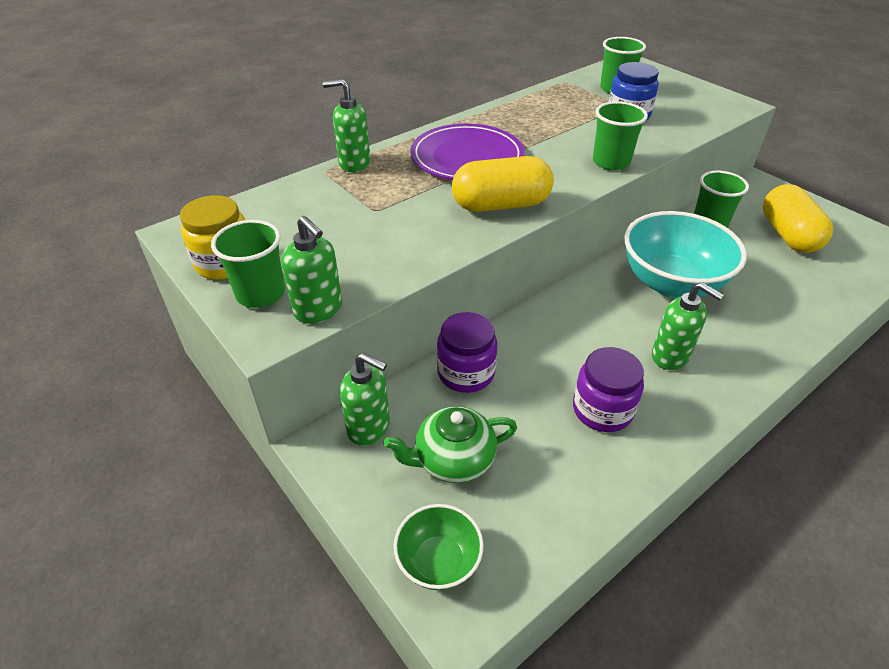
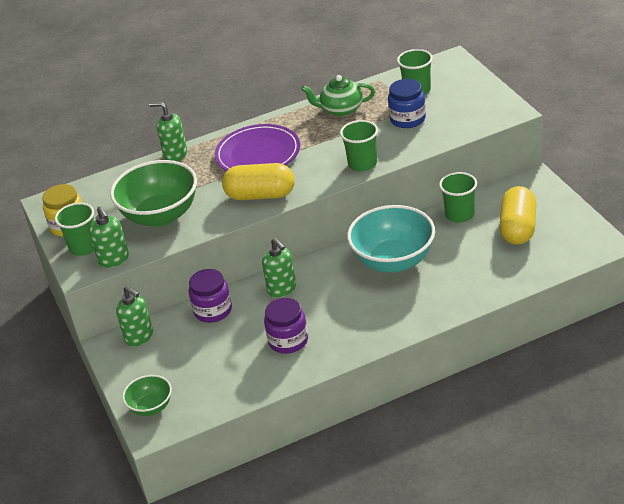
camera: 20 degrees right, 5 degrees down
(368, 239) = (160, 215): none -> green bowl
(453, 460) = (181, 359): green teapot -> green teapot (341, 109)
(670, 356) = (356, 312): green soap dispenser -> green soap dispenser (282, 289)

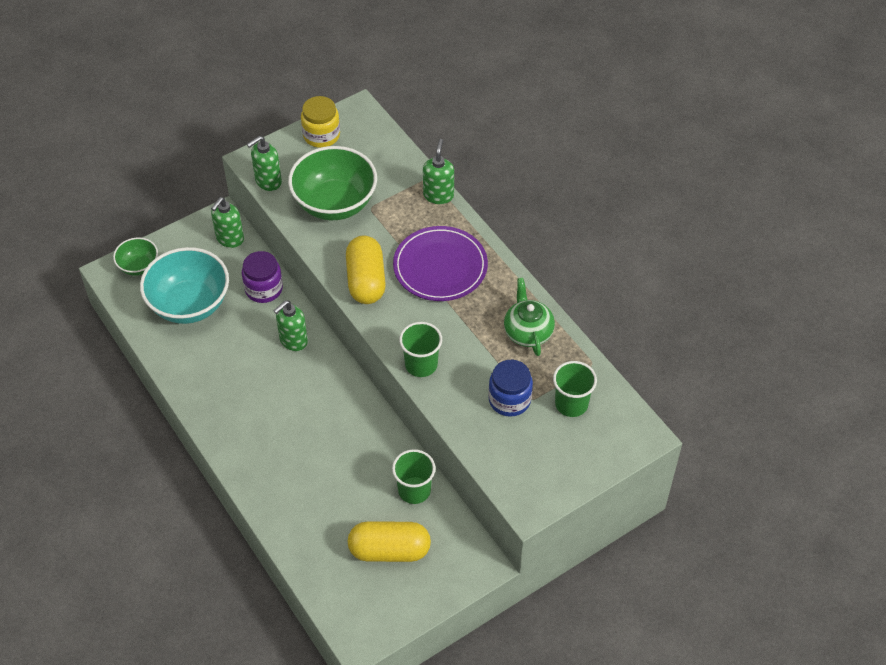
camera: 75 degrees right, 15 degrees up
(84, 247) = (288, 154): green cup -> none
(288, 341) = (217, 357): purple jar -> none
(393, 261) = (335, 433): turquoise bowl -> turquoise bowl (190, 304)

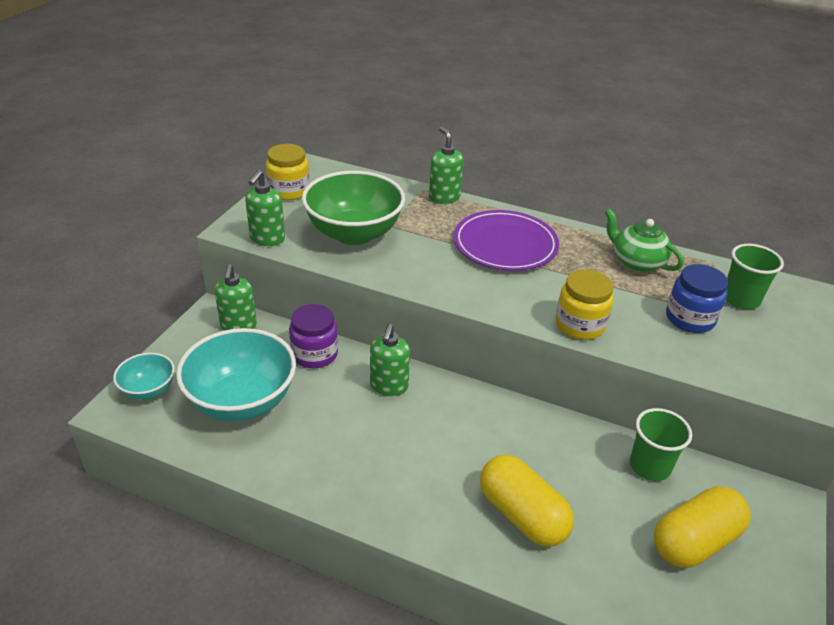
camera: 35 degrees left, 15 degrees down
(138, 266) = (148, 390): green bowl -> turquoise bowl
(366, 280) = (449, 279): yellow capsule -> yellow capsule (522, 515)
(421, 364) = (580, 325): green cup -> yellow jar

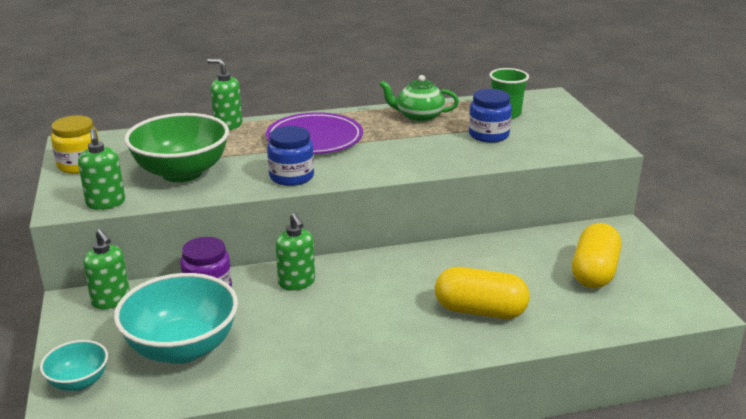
camera: 35 degrees left, 10 degrees down
(438, 280) = (291, 177): none -> blue jar
(580, 325) = (425, 164): yellow jar -> none
(650, 466) = (527, 246): green cup -> none

